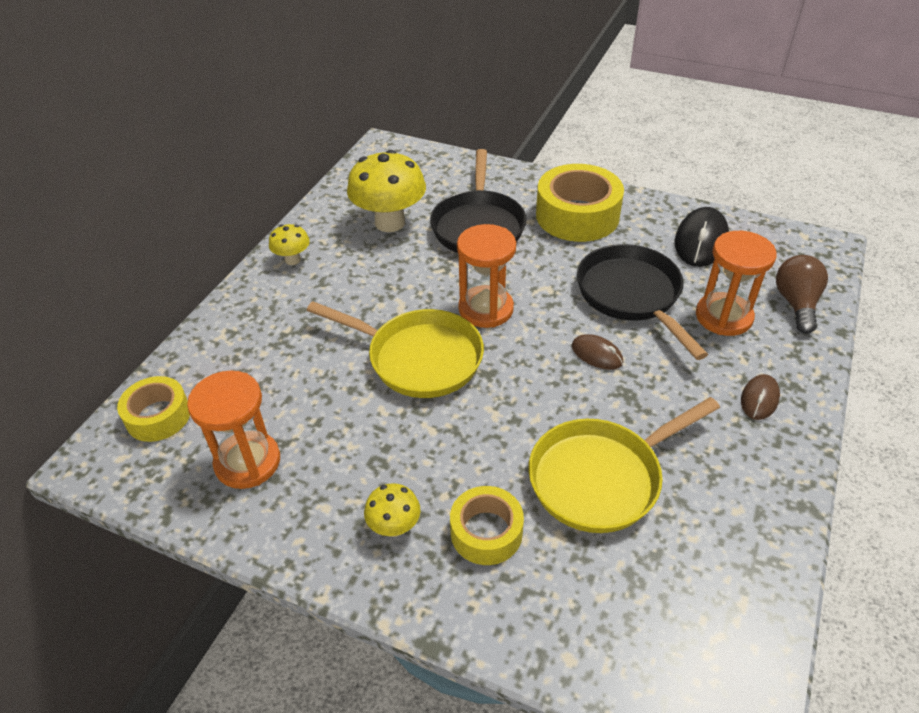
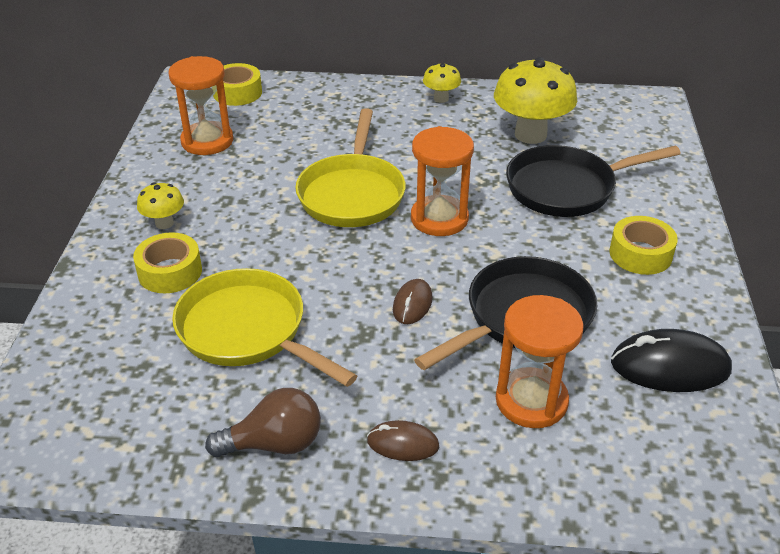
camera: 70 degrees right, 5 degrees down
(577, 215) = (640, 254): yellow tape -> yellow tape, size x0.59
(796, 304) = (600, 473): brown light bulb -> brown light bulb (274, 444)

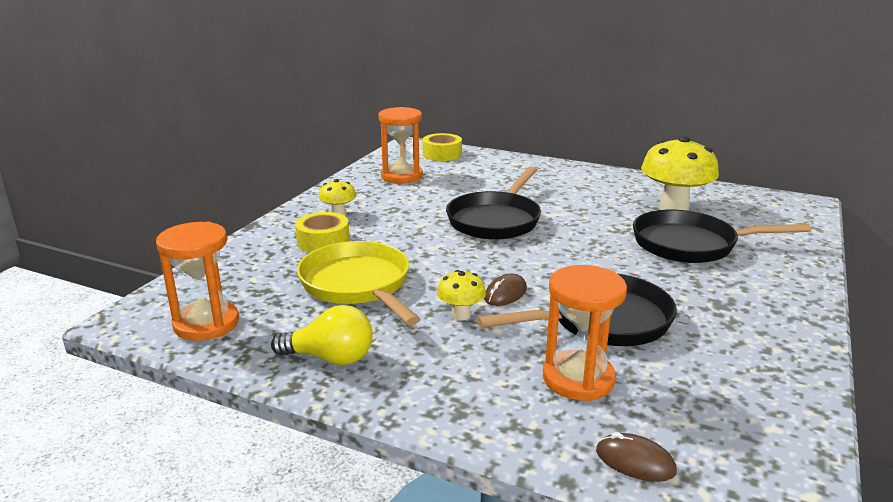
camera: 20 degrees right, 15 degrees down
(274, 444) = (330, 358): brown light bulb -> yellow light bulb
(352, 194) = (495, 220): yellow pan -> black pan
(403, 443) = (440, 382): brown mouse -> brown mouse (635, 461)
(439, 219) = (561, 246): orange hourglass -> orange hourglass (206, 324)
(441, 99) = (605, 177): yellow mushroom -> yellow mushroom (461, 315)
(640, 254) = (743, 298): yellow tape -> none
(670, 366) = (735, 383): black mouse -> none

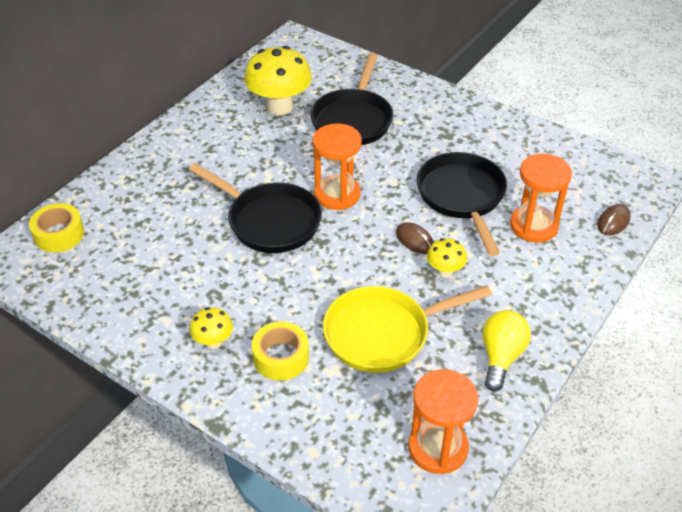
camera: 80 degrees left, 20 degrees up
(401, 176) = (117, 278): orange hourglass -> orange hourglass (337, 194)

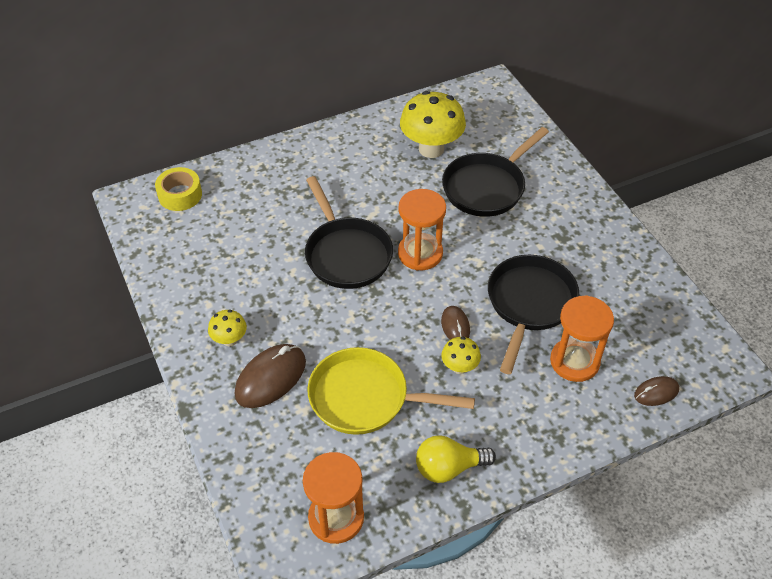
camera: 30 degrees right, 5 degrees up
(281, 357) = (271, 378): yellow tape -> brown mouse
(501, 357) = (448, 468): yellow light bulb -> yellow light bulb turned 150 degrees counterclockwise

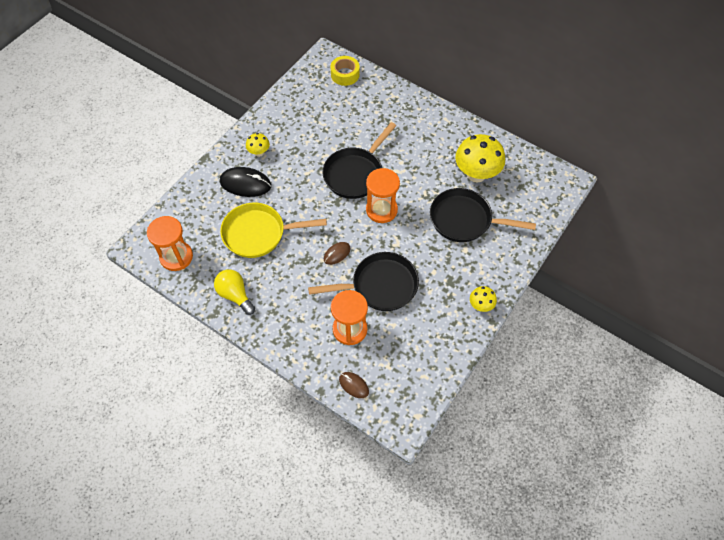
camera: 60 degrees right, 10 degrees up
(271, 378) = (245, 184): brown mouse -> black mouse
(365, 398) = (258, 233): yellow pan -> yellow pan turned 75 degrees counterclockwise
(459, 367) = (307, 269): yellow mushroom -> yellow mushroom (481, 305)

